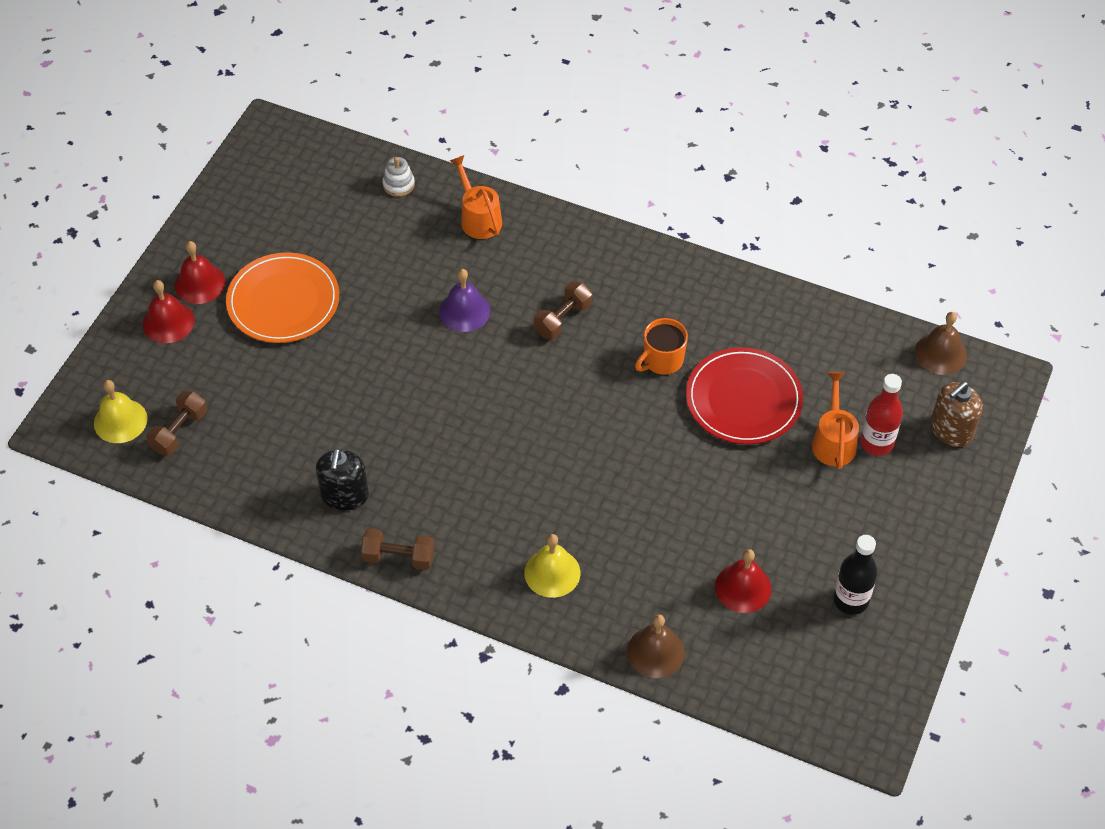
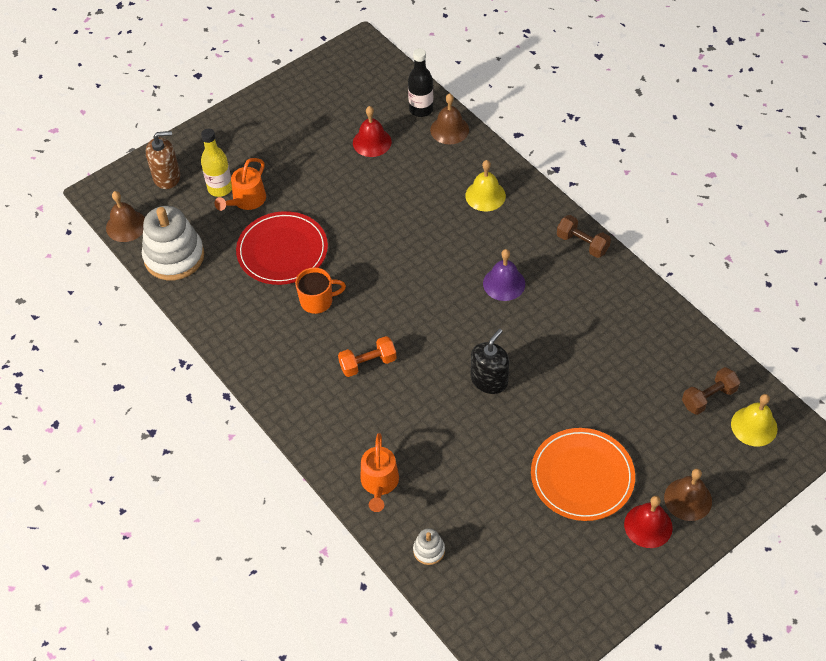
camera: 150 degrees left, 0 degrees up
(168, 322) = (688, 499): red bell -> brown bell
(344, 495) = (601, 299): black soap dispenser -> black soap dispenser (489, 380)
(464, 311) = (439, 403): purple bell -> purple bell (504, 283)
(563, 319) = (368, 363): brown dumbbell -> orange dumbbell
(850, 600) = (313, 112): black bottle -> black bottle (421, 109)
(856, 342) = (174, 257): none -> white stacking toy
(876, 443) = (220, 188): red bottle -> yellow bottle

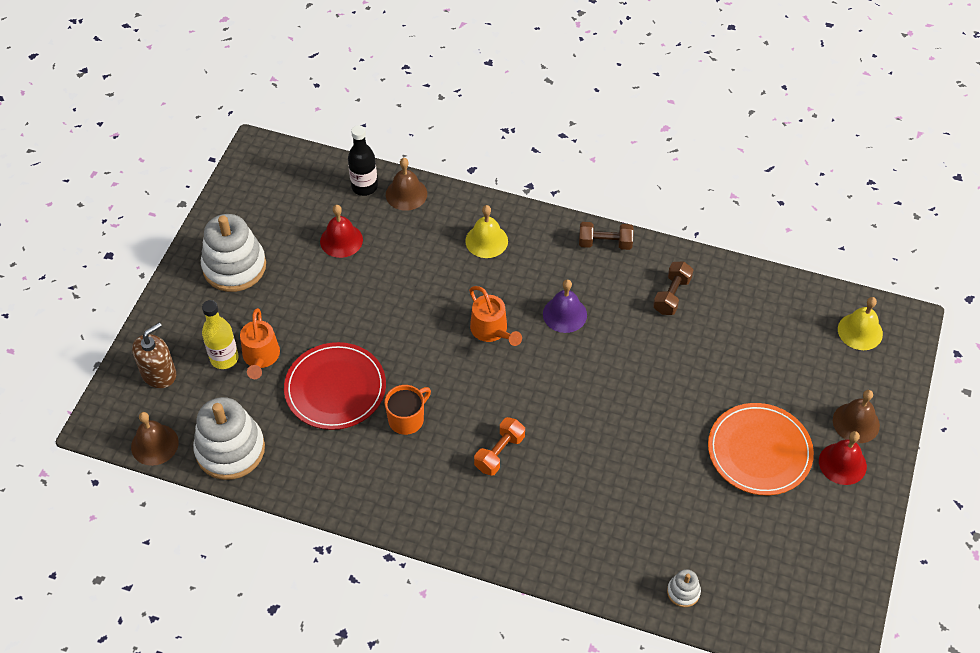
camera: 35 degrees left, 0 degrees up
(278, 124) = (234, 266): none -> white stacking toy
(379, 484) = (595, 557): orange watering can -> orange watering can (492, 331)
(489, 380) = (618, 409): black soap dispenser -> none
(708, 397) = (808, 326): brown dumbbell -> brown dumbbell (671, 295)

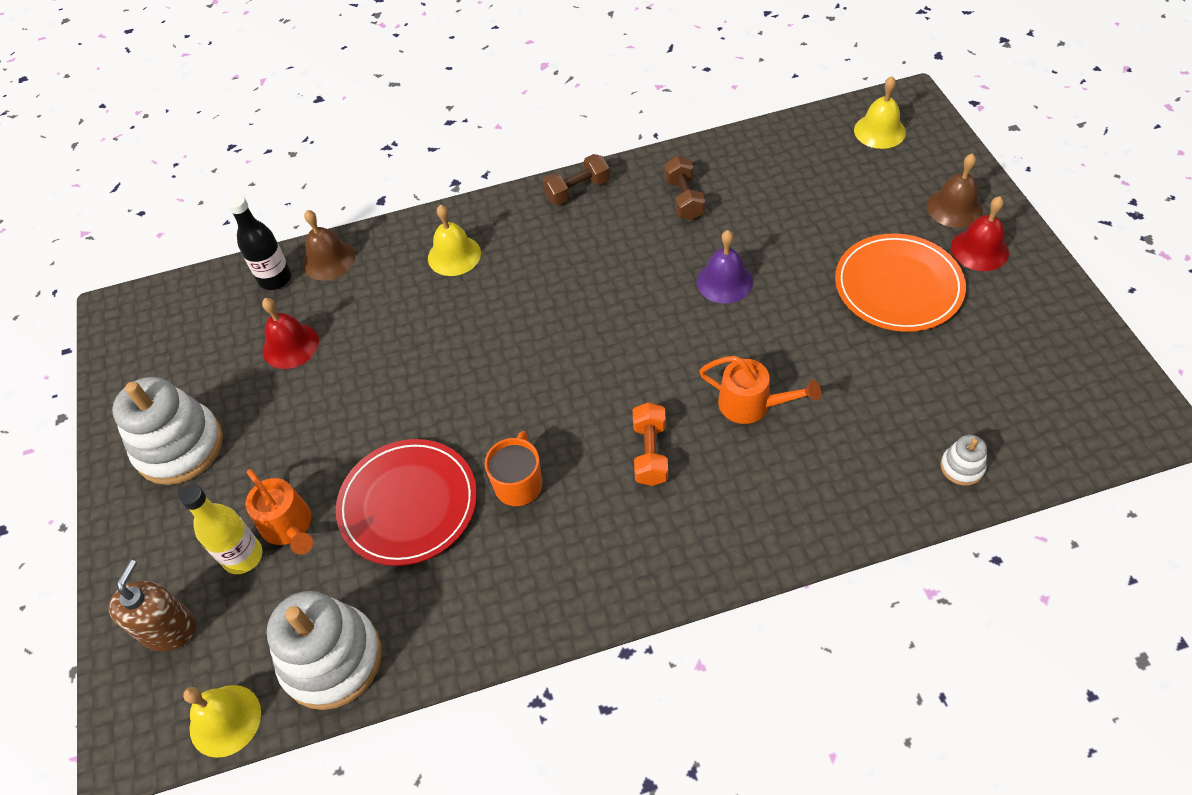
camera: 30 degrees left, 0 degrees up
(154, 444) = (225, 720): brown bell -> yellow bell
(492, 331) = (535, 337): orange watering can -> orange watering can (752, 405)
(564, 314) = (596, 276): purple bell -> purple bell (724, 281)

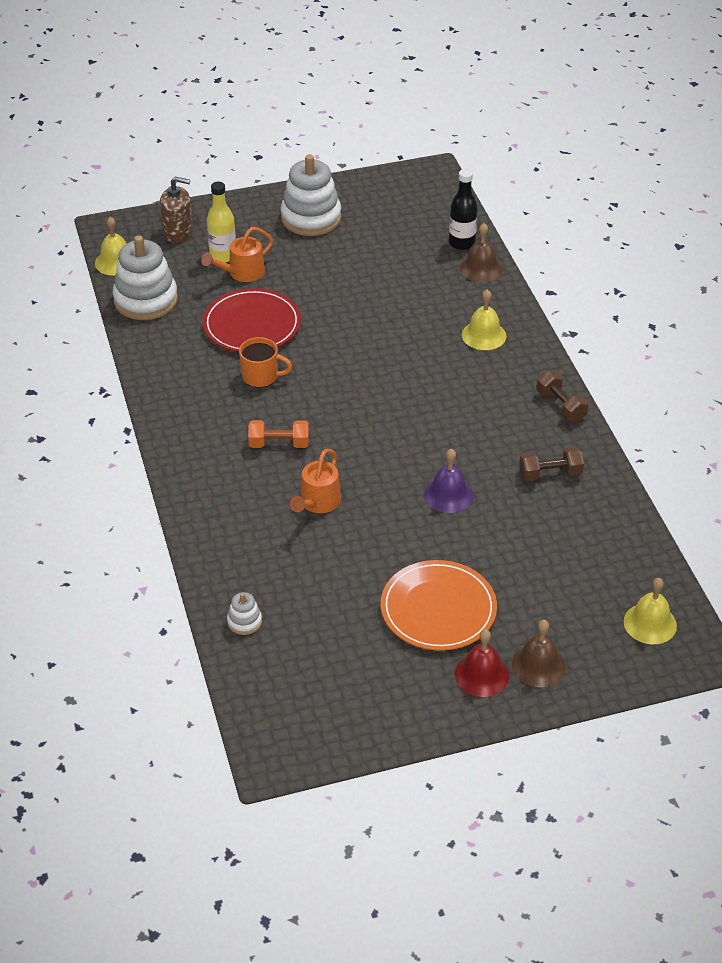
camera: 85 degrees right, 10 degrees down
(290, 345) = (395, 257): red bell -> none

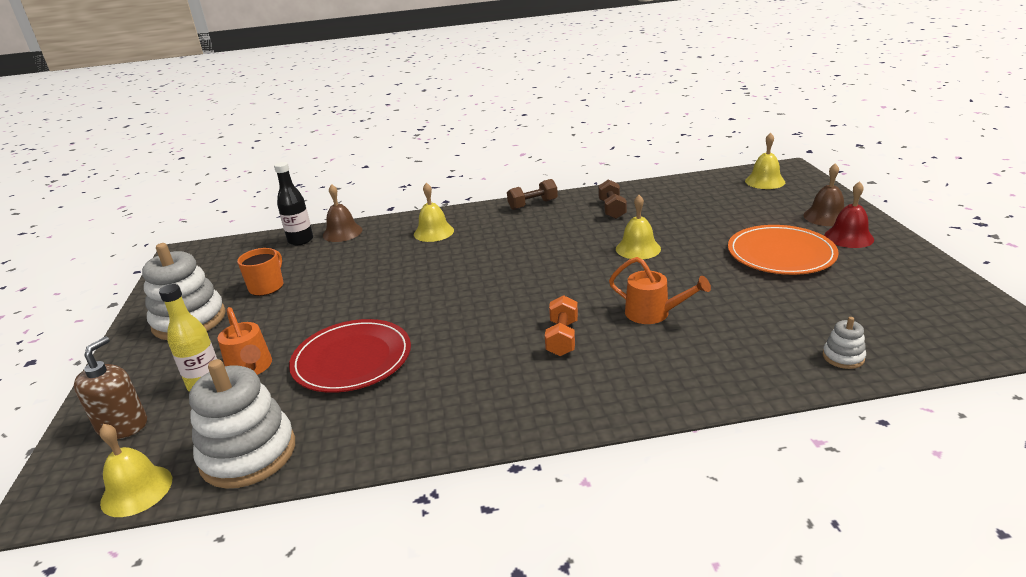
camera: 80 degrees left, 15 degrees down
(261, 376) = (447, 351): orange mug -> orange mug (267, 286)
(448, 495) = (638, 248): purple bell -> yellow bell

